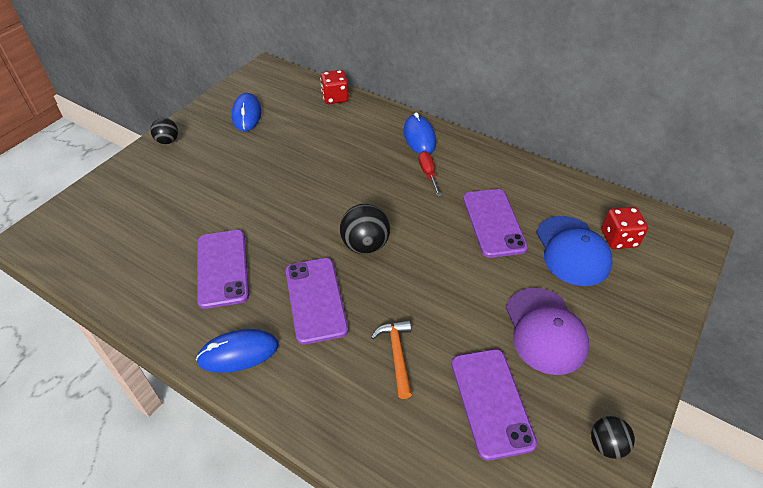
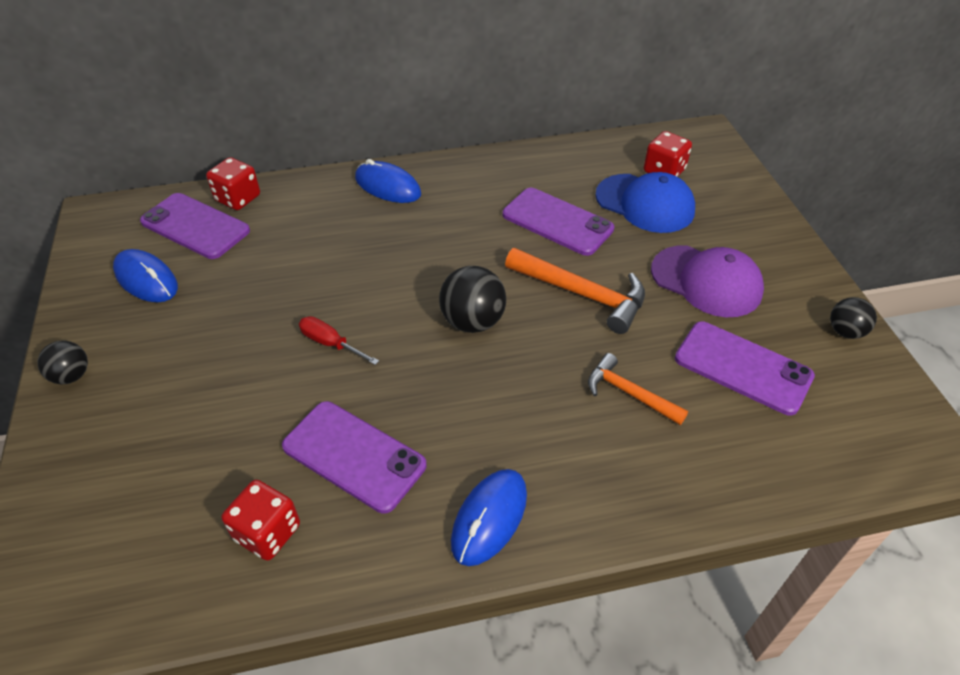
camera: 45 degrees left, 0 degrees up
(148, 272) = (267, 532): none -> red dice
(315, 300) = (495, 406): purple phone -> purple phone (195, 226)
(428, 173) = (442, 215): red screwdriver -> red screwdriver (330, 343)
(449, 277) = (582, 294): none -> orange hammer

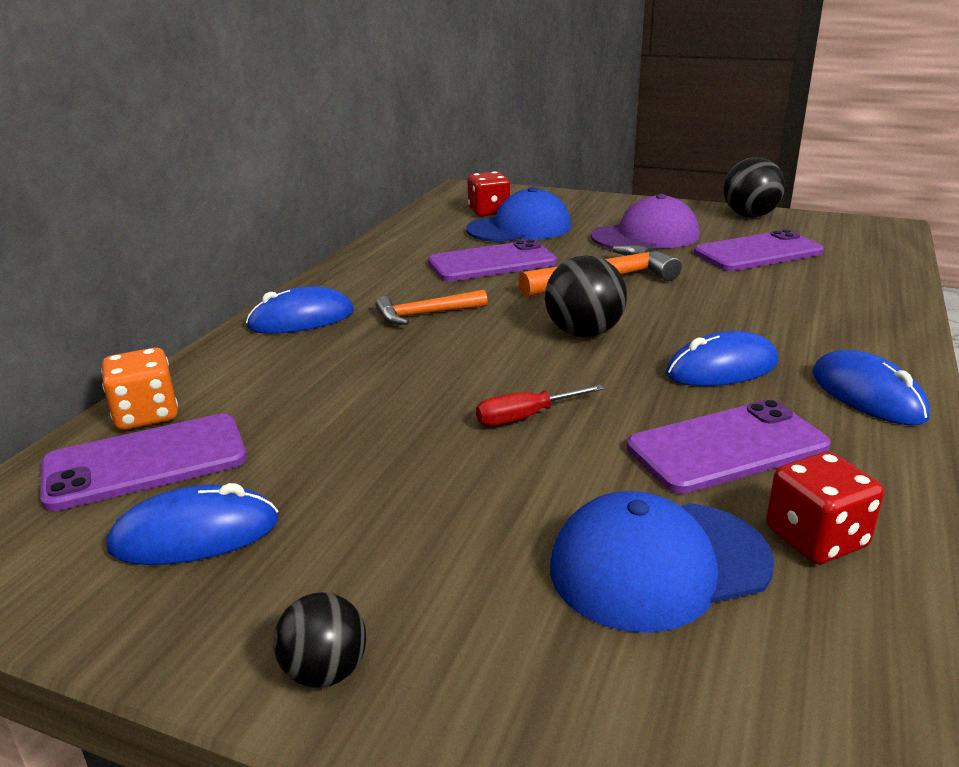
camera: 55 degrees left, 20 degrees down
(205, 465) = (658, 564): none -> blue cap
(238, 198) = (146, 415): red dice -> orange dice
(471, 417) = (722, 368): none -> blue mouse
(629, 393) = (751, 296): orange hammer -> orange hammer (425, 314)
(845, 331) = (750, 216): black ball -> black ball, size x1.61

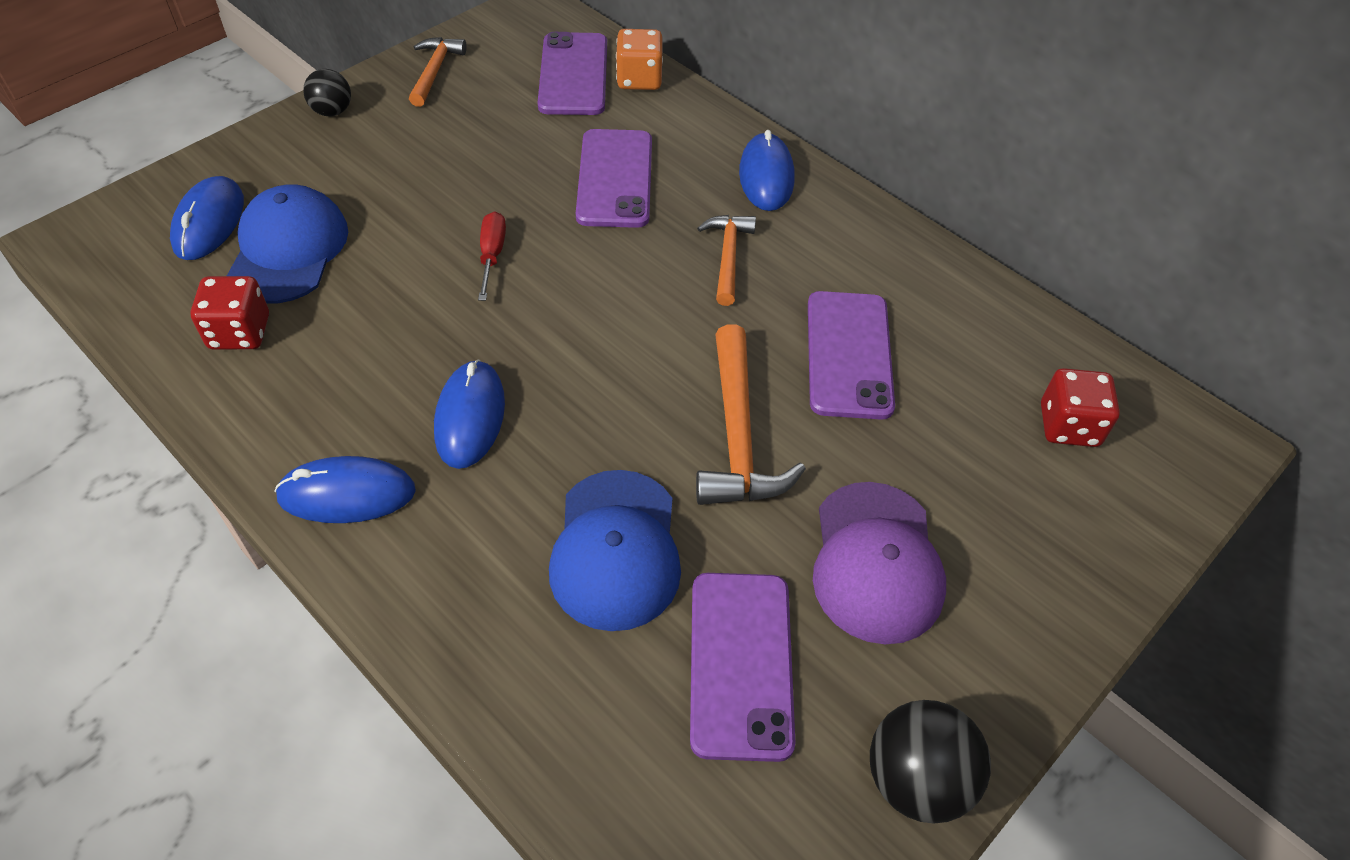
camera: 110 degrees right, 25 degrees up
(163, 593) = (435, 71): none -> orange hammer
(195, 534) = (477, 86): blue mouse -> blue mouse (209, 222)
(519, 228) = (974, 431): blue cap -> blue cap (616, 549)
(583, 333) = (610, 353): black ball -> none
(727, 447) = (361, 347): purple phone -> purple phone (615, 179)

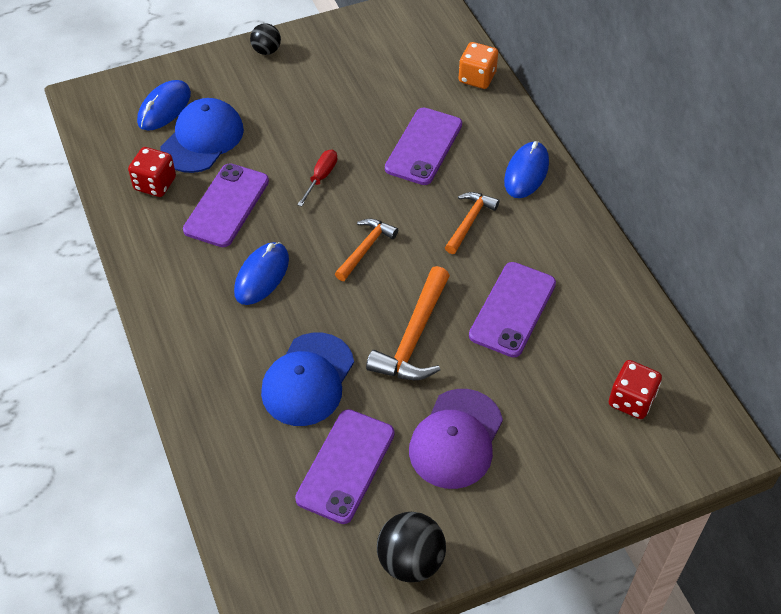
camera: 25 degrees right, 0 degrees up
(347, 494) = (175, 298): blue mouse -> none
(435, 71) = (343, 37): orange hammer -> orange hammer (365, 249)
(573, 75) = (434, 63): purple phone -> purple phone (227, 205)

